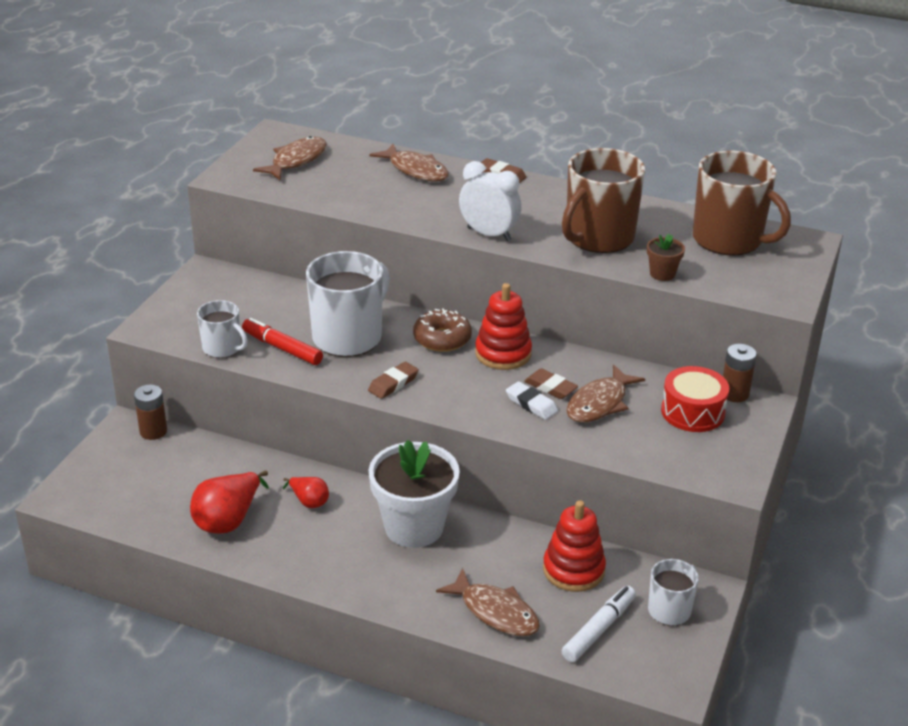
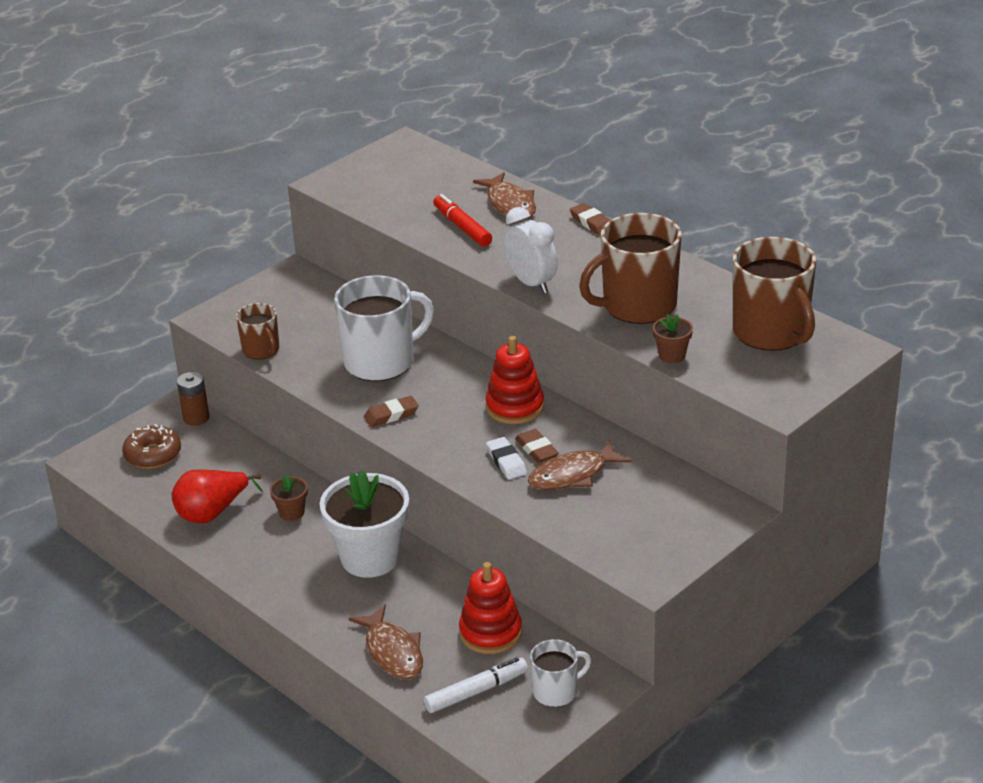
camera: 25 degrees right, 0 degrees up
(222, 348) = (261, 350): white mug -> brown mug
(282, 348) = (314, 360): red marker -> red marker (462, 227)
(296, 160) = (403, 176): brown fish -> none
(309, 501) = (291, 512): red pear -> brown flower pot
(442, 338) = (467, 381): brown donut -> brown donut (153, 454)
(692, 412) = (659, 503): red drum -> none
(734, 394) = (716, 494): brown battery -> none

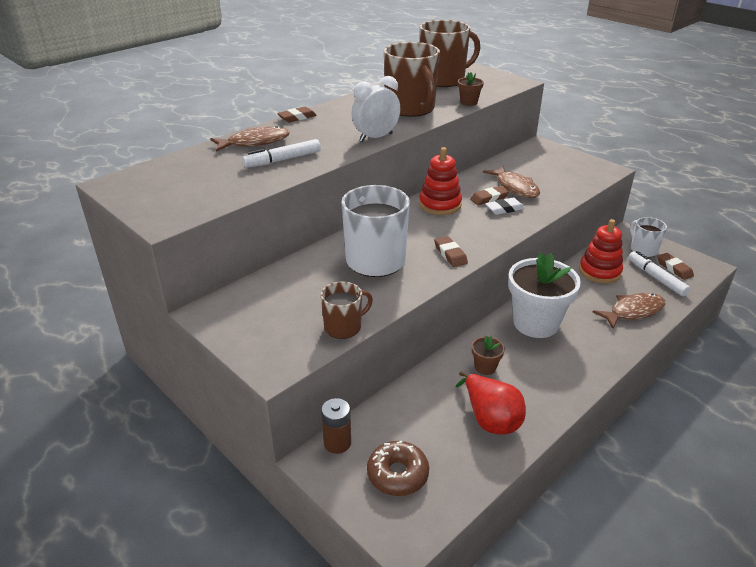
camera: 90 degrees left, 0 degrees up
(462, 227) = (282, 160): red marker -> white marker
(503, 718) = (674, 268): none -> brown eraser

